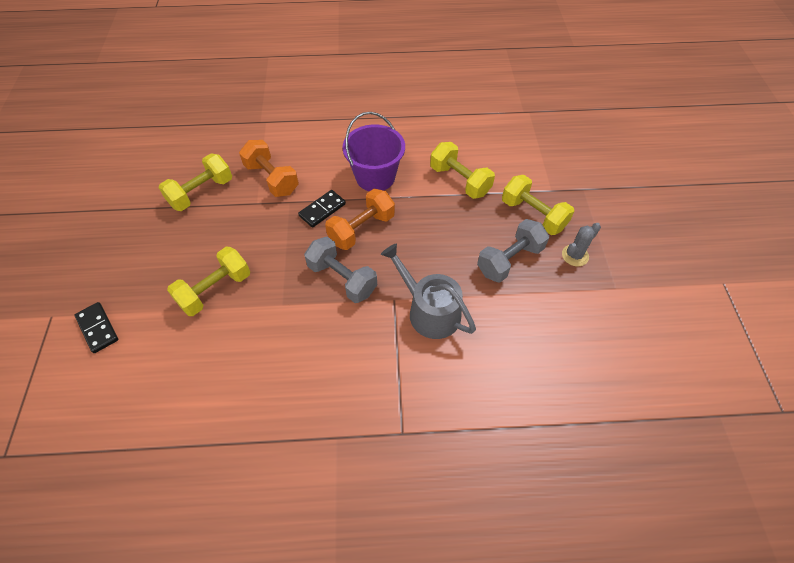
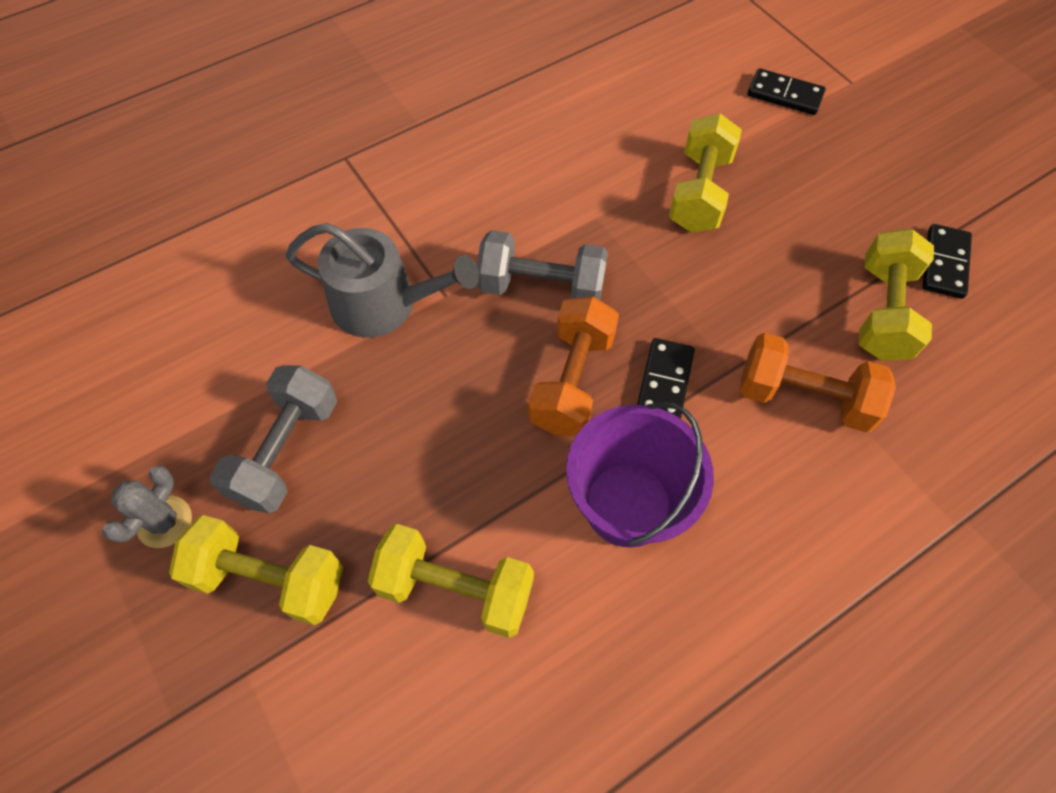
camera: 150 degrees right, 5 degrees up
(149, 198) = (944, 263): none -> black domino

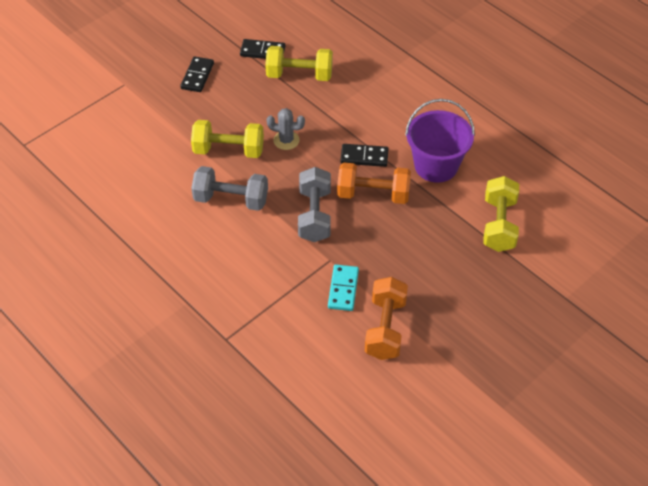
camera: 100 degrees left, 10 degrees down
(164, 522) = (507, 357): grey cactus -> grey cactus (286, 140)
(269, 578) = (520, 301): yellow dumbbell -> none
(286, 451) = (450, 312): grey dumbbell -> grey dumbbell (231, 199)
(384, 304) = (343, 289): grey watering can -> turquoise domino
(784, 95) = (139, 114): black domino -> black domino (197, 76)
(803, 397) = (359, 104): orange dumbbell -> orange dumbbell (385, 328)

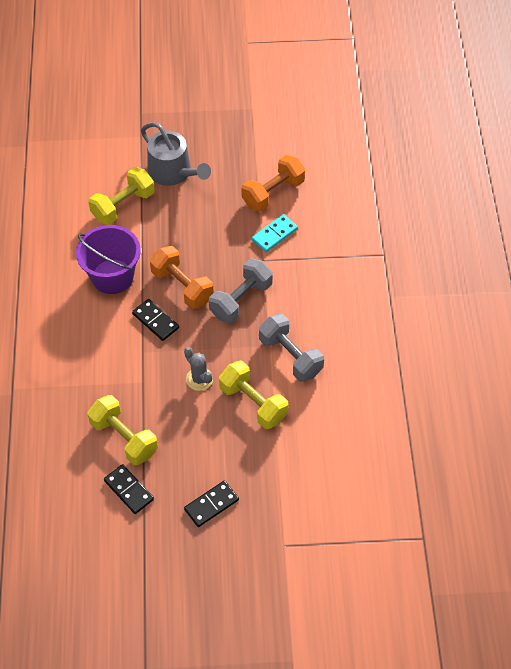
camera: 140 degrees left, 5 degrees up
(495, 284) = (173, 172): none -> grey watering can

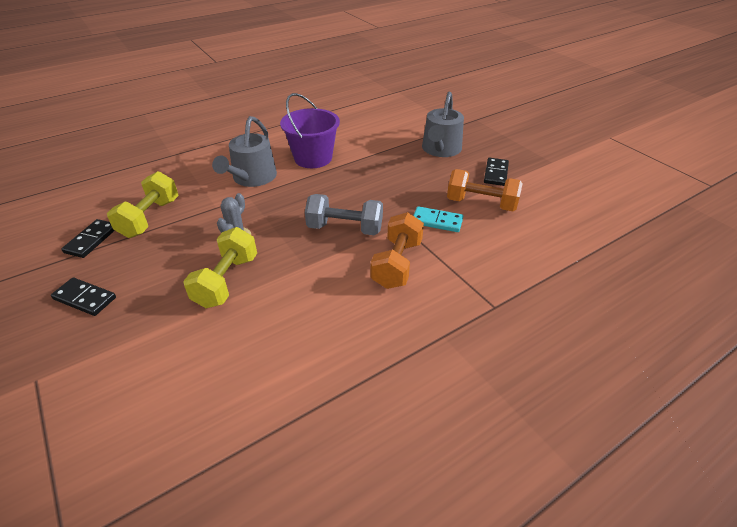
camera: 60 degrees right, 15 degrees down
(112, 338) = (252, 178): none -> grey watering can
(123, 206) = (384, 140): yellow dumbbell -> none
(155, 321) = (285, 192): black domino -> black domino (496, 173)
(182, 286) = (332, 192): orange dumbbell -> orange dumbbell (397, 264)
(290, 356) = (301, 285): grey dumbbell -> none

